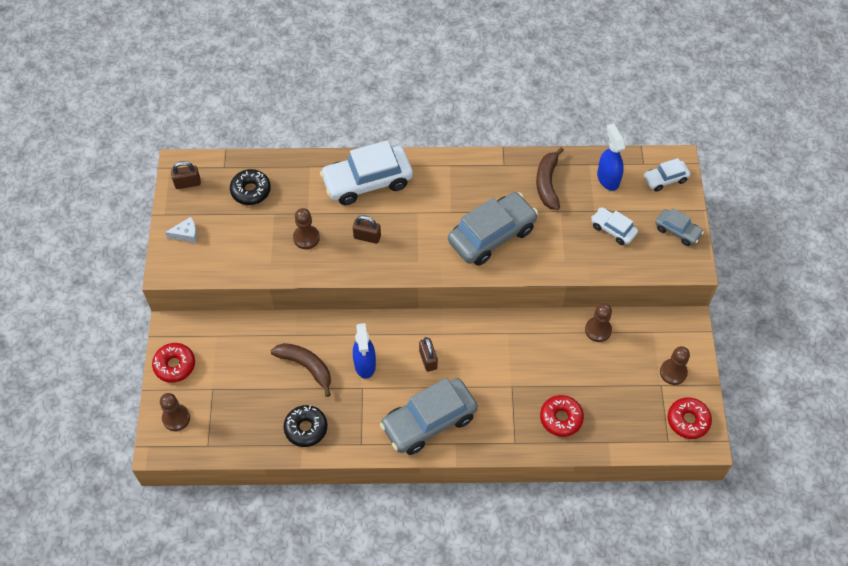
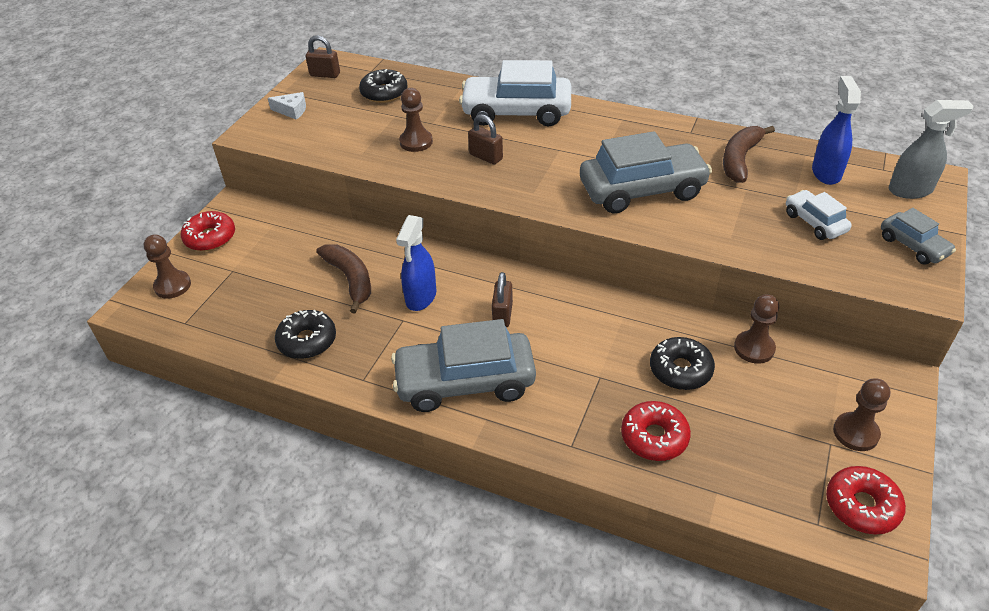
camera: 25 degrees right, 15 degrees down
(559, 363) = (680, 370): none -> black donut
(665, 179) = (910, 190): white car -> grey spray bottle

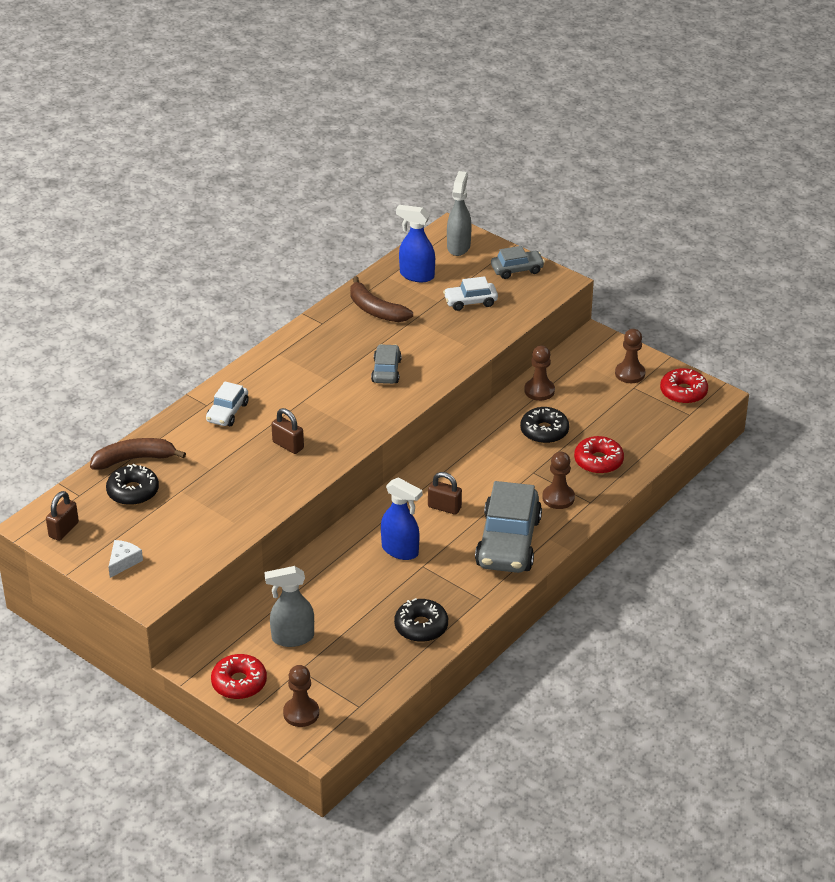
camera: 75 degrees left, 5 degrees down
(274, 255) = (292, 638): none -> grey spray bottle
(350, 279) = (355, 590): brown banana -> brown banana (134, 459)
(416, 142) = (237, 484): brown pawn -> brown pawn (558, 498)
(486, 157) = (288, 445): brown padlock -> brown padlock turned 75 degrees clockwise
(516, 112) = (227, 412): white car -> white car, size x0.51
(642, 190) = (386, 371): grey car -> grey car, size x0.51

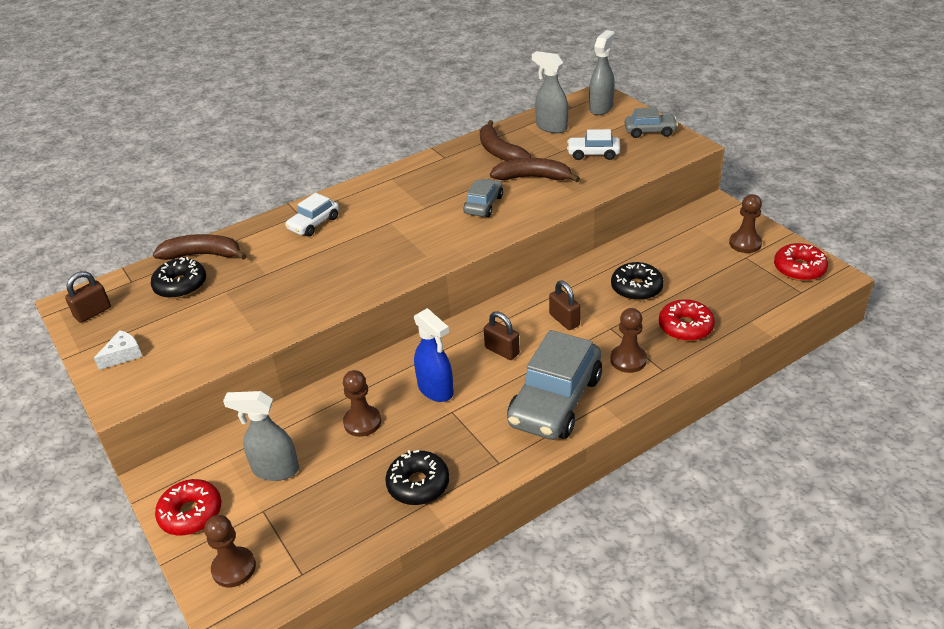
camera: 20 degrees right, 0 degrees up
(288, 445) = (352, 262): brown padlock -> brown padlock (564, 320)
(416, 275) = (551, 127): blue spray bottle -> grey spray bottle
(421, 335) = (533, 177): none -> brown banana
(539, 391) = (645, 248): brown pawn -> brown pawn (362, 422)

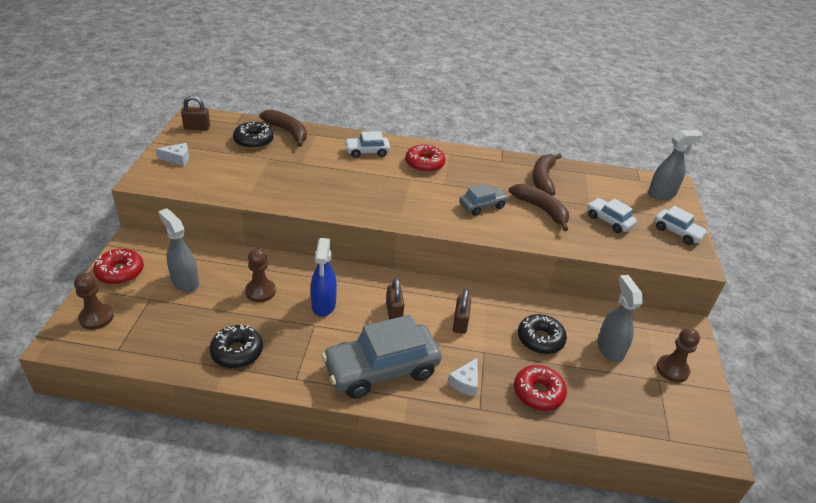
camera: 35 degrees right, 0 degrees up
(551, 127) = (604, 185): grey spray bottle -> grey spray bottle (609, 349)
(628, 360) = (465, 382): brown pawn -> white cheese
(650, 131) = (677, 232): grey car -> white car
(799, 269) = (693, 422): red donut -> red donut (424, 164)

